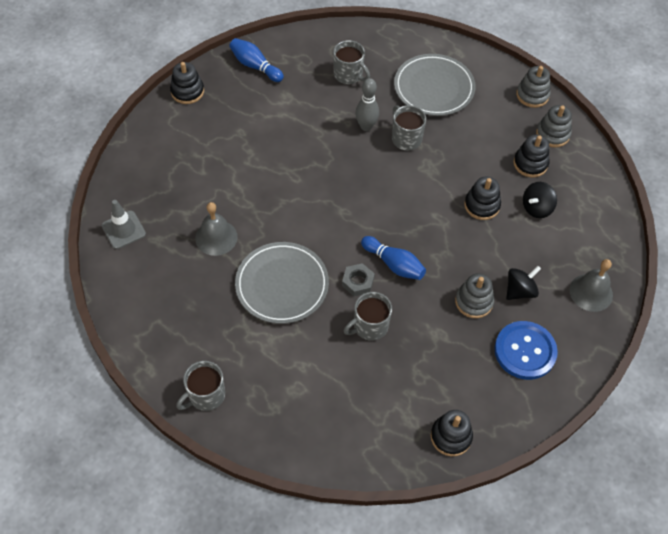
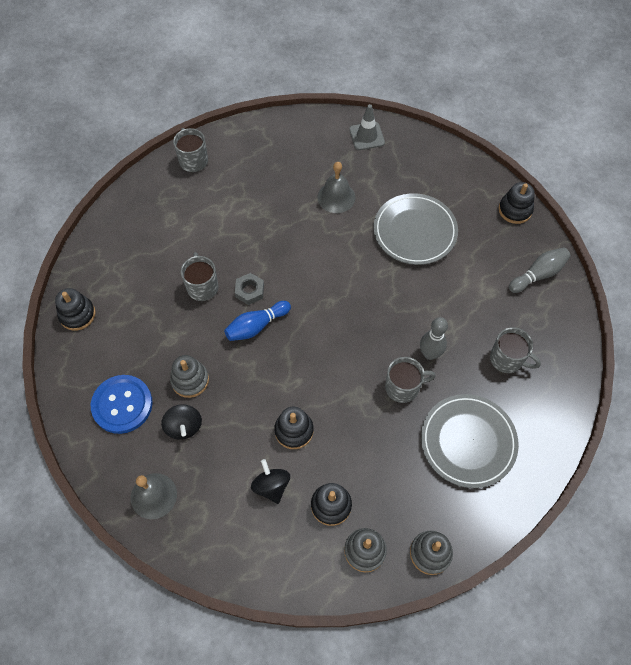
camera: 110 degrees right, 5 degrees up
(255, 66) = (538, 274): blue bowling pin -> grey bowling pin
(282, 285) = (270, 233): grey plate -> grey plate (414, 231)
(348, 75) = (507, 359): grey mug -> grey mug turned 120 degrees counterclockwise

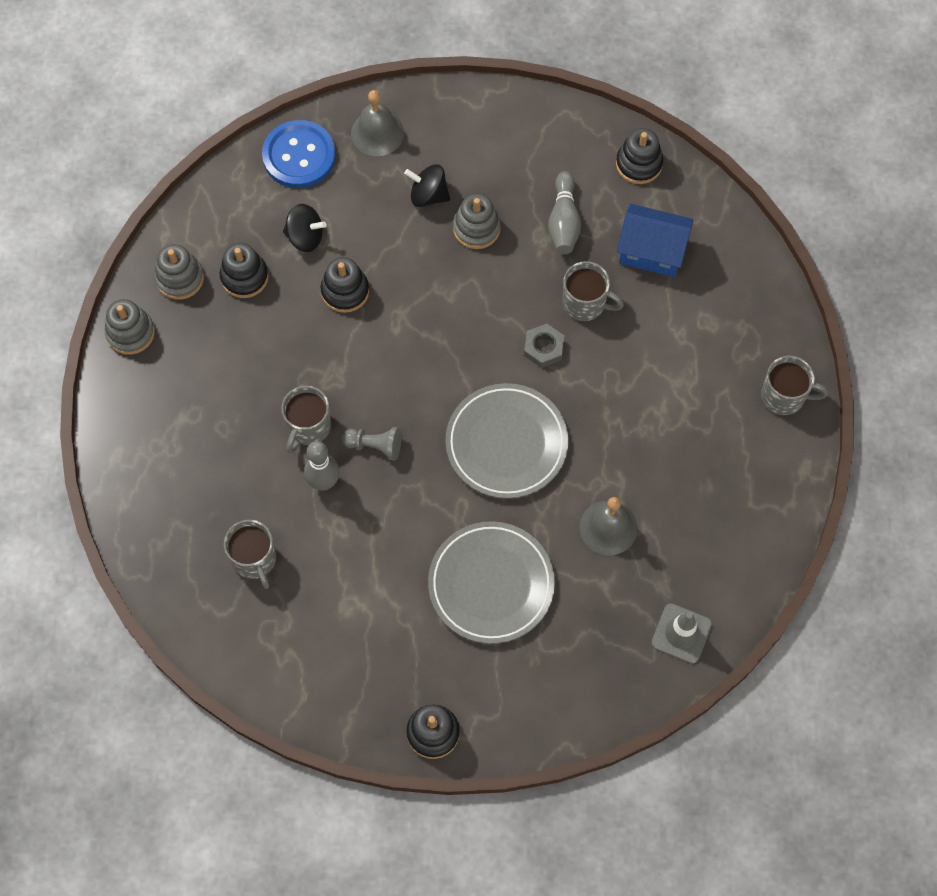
camera: 125 degrees right, 5 degrees up
(122, 405) = (496, 153): blue button -> blue button (299, 156)
(140, 272) = (651, 252): none -> blue house
(256, 326) = (493, 328): blue bowling pin -> none
(384, 341) = (375, 446): none -> grey pawn
(468, 442) = (201, 447): grey plate -> grey plate (506, 443)
(507, 359) = (254, 559): grey mug -> grey mug turned 90 degrees counterclockwise
(538, 274) = (326, 683): grey bowling pin -> grey bowling pin (564, 222)

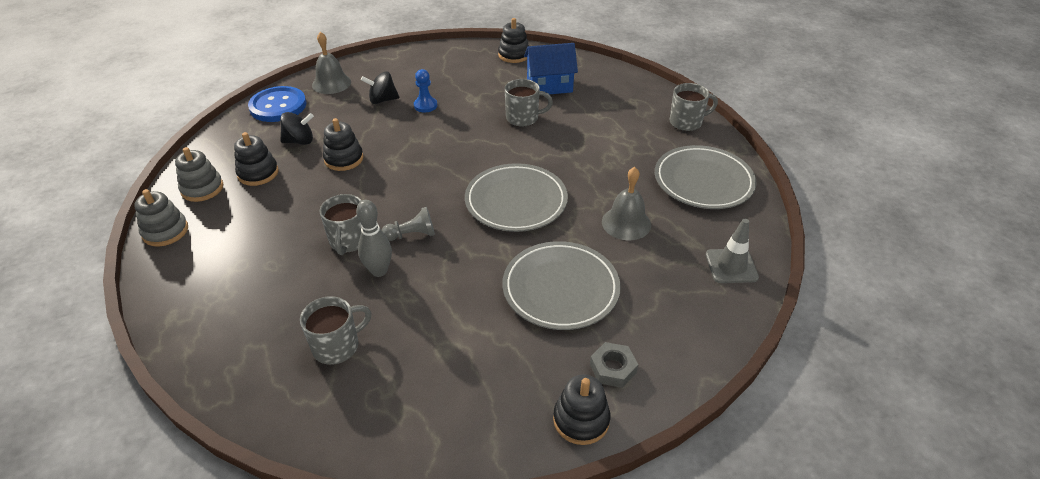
camera: 25 degrees left, 25 degrees down
(254, 559) = (337, 346): grey mug -> grey mug turned 75 degrees counterclockwise
(476, 228) = (425, 105): grey stacking toy -> blue pawn
(543, 348) = (509, 146): grey nut -> grey nut (613, 368)
(564, 222) = (483, 88): grey bowling pin -> none
(735, 503) = (703, 181): none -> grey plate

